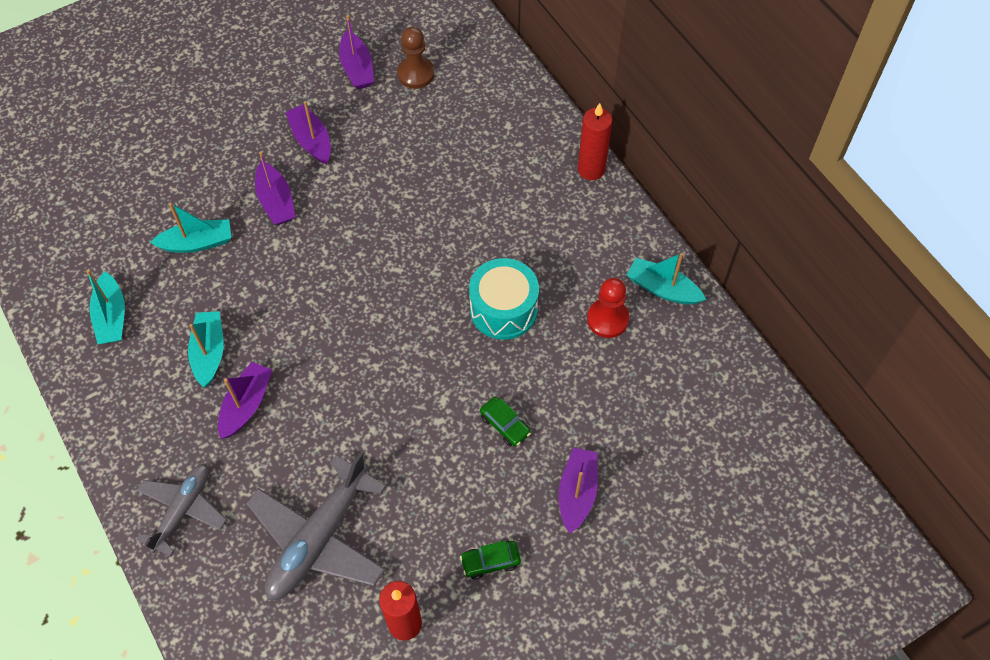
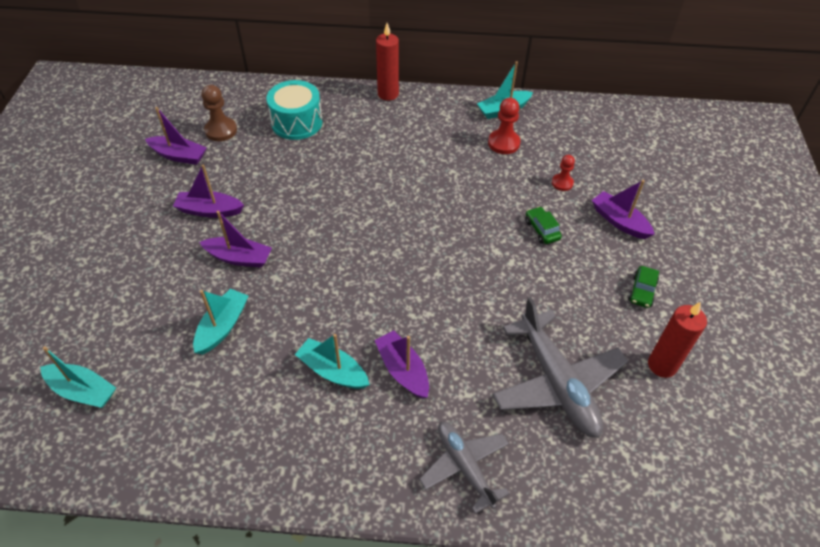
camera: 55 degrees left, 10 degrees down
(112, 316) = (231, 425): turquoise boat -> turquoise boat (82, 391)
(503, 309) = (452, 185): turquoise drum -> turquoise drum (297, 122)
(505, 425) = (542, 230): green car -> green car turned 105 degrees counterclockwise
(591, 408) = (562, 183): none -> red pawn

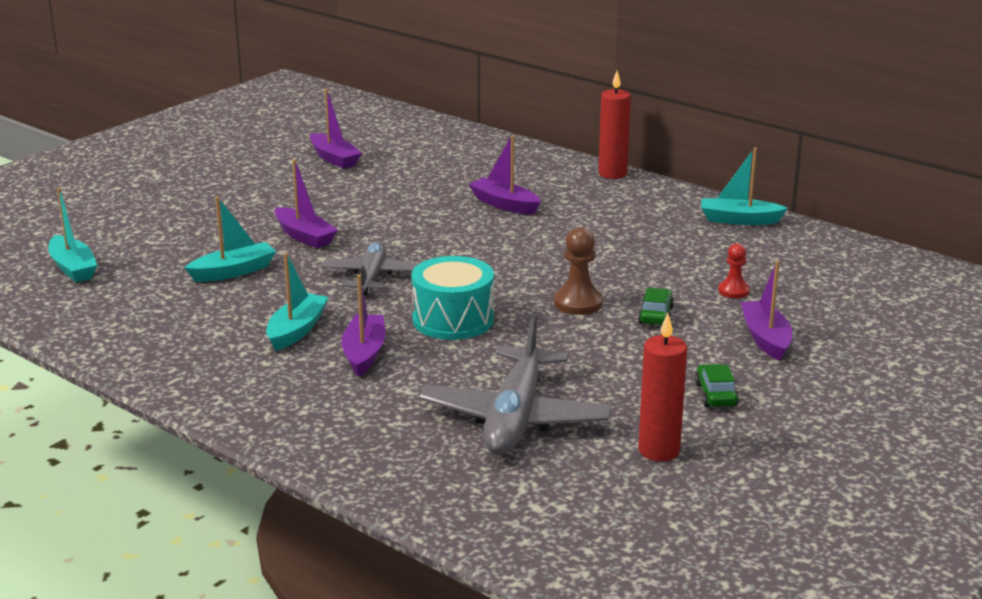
camera: 35 degrees right, 25 degrees down
(209, 210) = (316, 200): purple boat -> purple boat (505, 204)
(221, 130) = (396, 153): brown pawn -> brown pawn (578, 303)
(297, 122) = (482, 168): turquoise drum -> turquoise drum (453, 320)
(333, 371) = (296, 330): turquoise boat -> turquoise boat turned 45 degrees clockwise
(464, 466) = (340, 430): grey plane -> grey plane (371, 276)
(503, 143) = (702, 243): red pawn -> none
(642, 291) = (715, 394): green car -> green car turned 120 degrees clockwise

